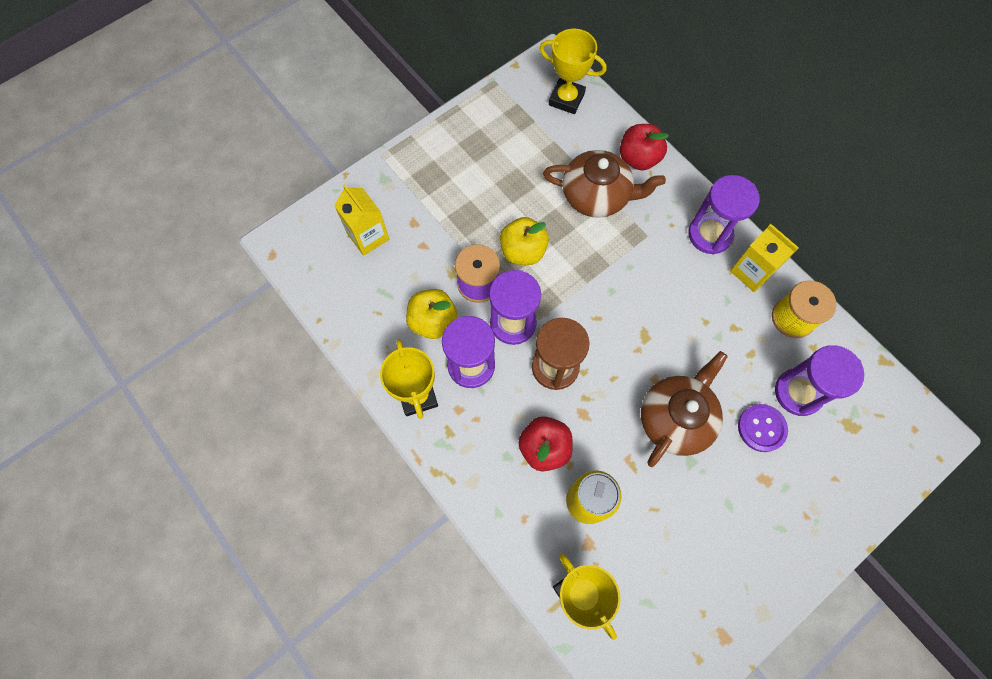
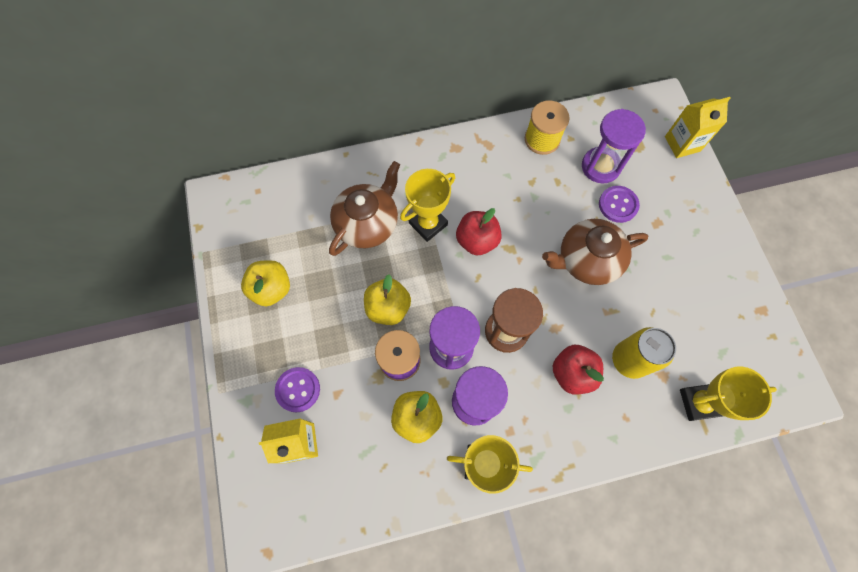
camera: 65 degrees left, 0 degrees up
(411, 213) = (298, 389): none -> purple button
(490, 149) = (271, 289): none -> yellow apple
(566, 99) = (260, 202): yellow trophy -> yellow trophy (428, 224)
(638, 158) = (351, 175): red apple -> red apple (477, 240)
(676, 418) = (587, 260): brown teapot -> brown teapot turned 75 degrees counterclockwise
(710, 234) = (446, 158): purple hourglass -> none
(752, 272) = (492, 146): yellow carton -> yellow carton (682, 144)

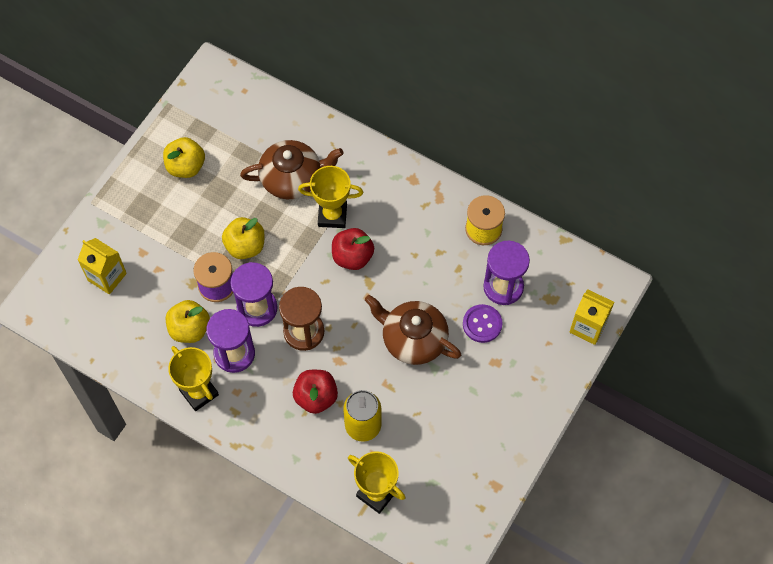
camera: 45 degrees right, 5 degrees down
(298, 389) = (137, 245): purple button -> none

